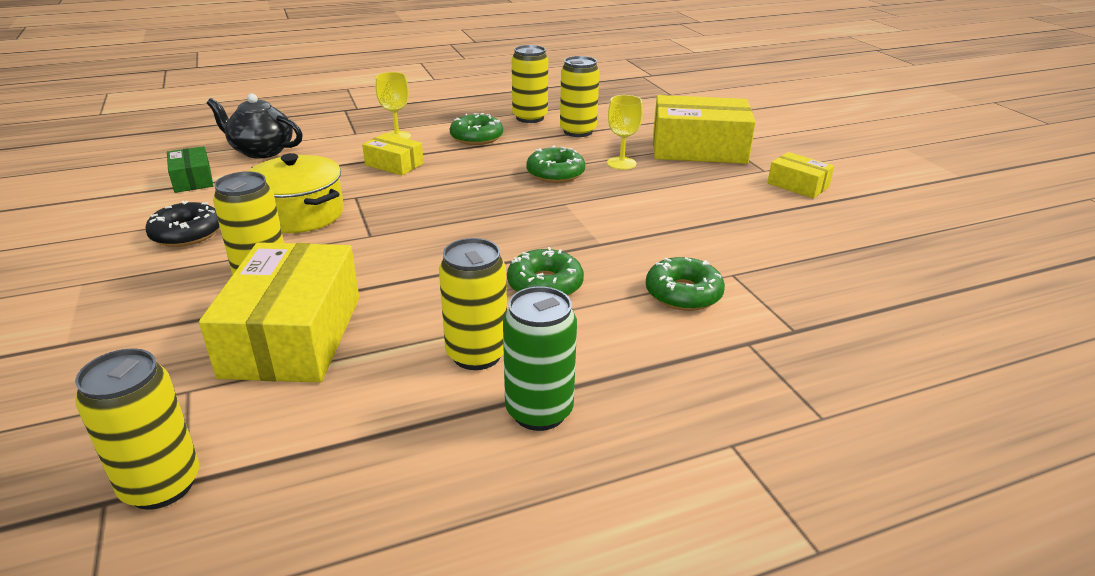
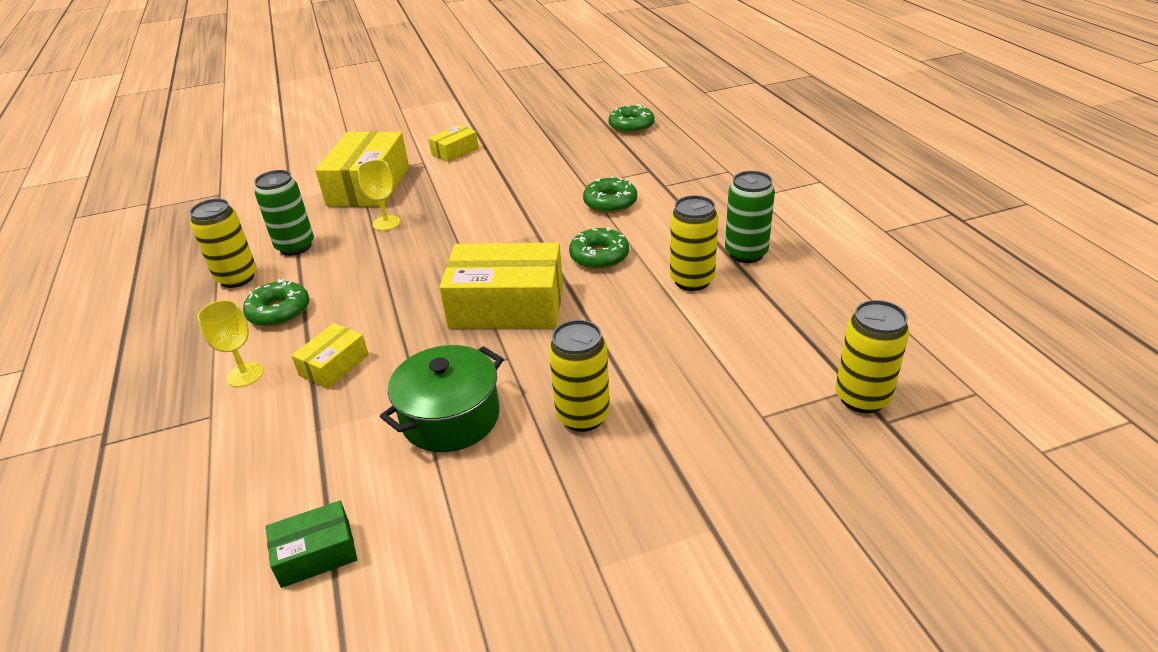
camera: 85 degrees left, 5 degrees up
(186, 234) = (485, 506): black donut -> none
(261, 151) = (234, 502): black teapot -> none
(293, 336) = (681, 373): yellow box -> yellow box (507, 305)
(300, 214) = (450, 417): yellow pot -> green pot
(555, 173) = (397, 257): green donut -> green donut (631, 126)
(578, 131) = (295, 247): yellow can -> green can

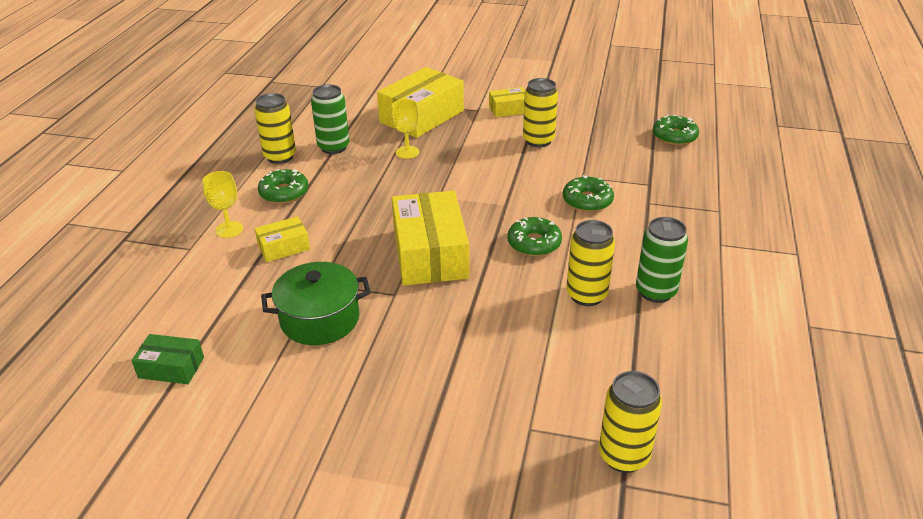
camera: 30 degrees right, 0 degrees up
(507, 305) = (430, 254): yellow box -> yellow box turned 45 degrees clockwise
(583, 416) = (403, 362): yellow can -> yellow can (538, 140)

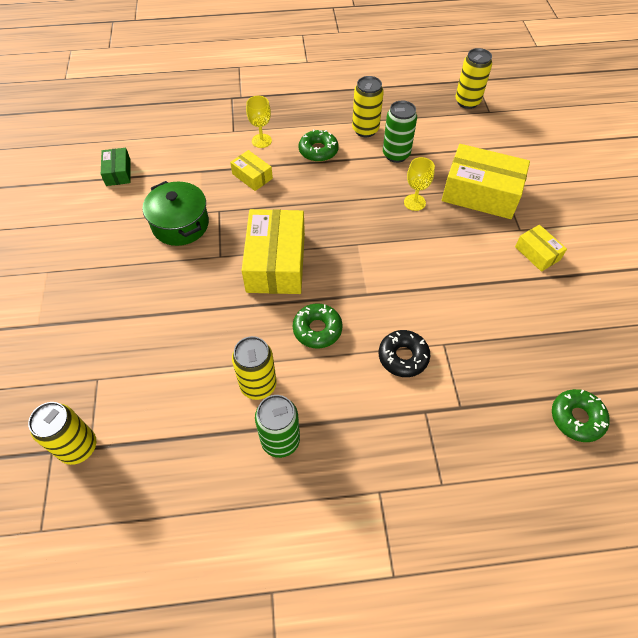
camera: 70 degrees right, 20 degrees up
(430, 254) = (276, 262): yellow box -> yellow box turned 60 degrees counterclockwise
(538, 140) = (491, 292): yellow can -> yellow can (467, 102)
(587, 201) = (403, 357): green donut -> black donut

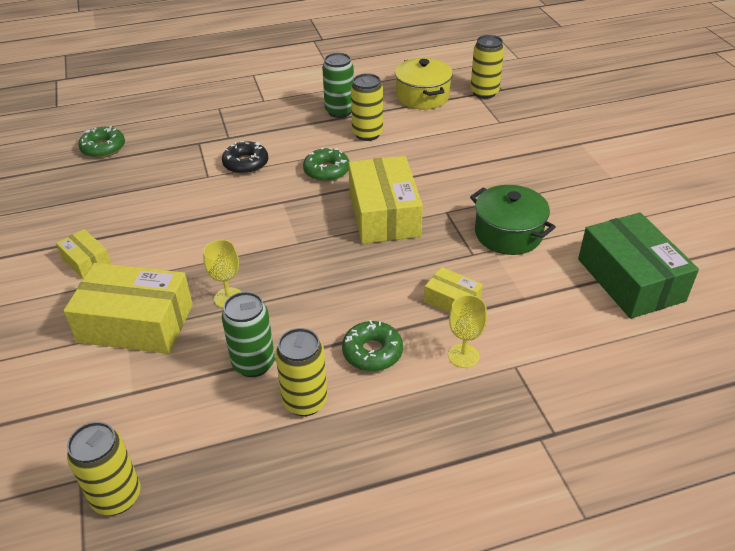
camera: 170 degrees right, 15 degrees down
(118, 172) = (630, 279): green box -> green box, size x2.00
(162, 455) = (422, 96): none -> yellow pot

